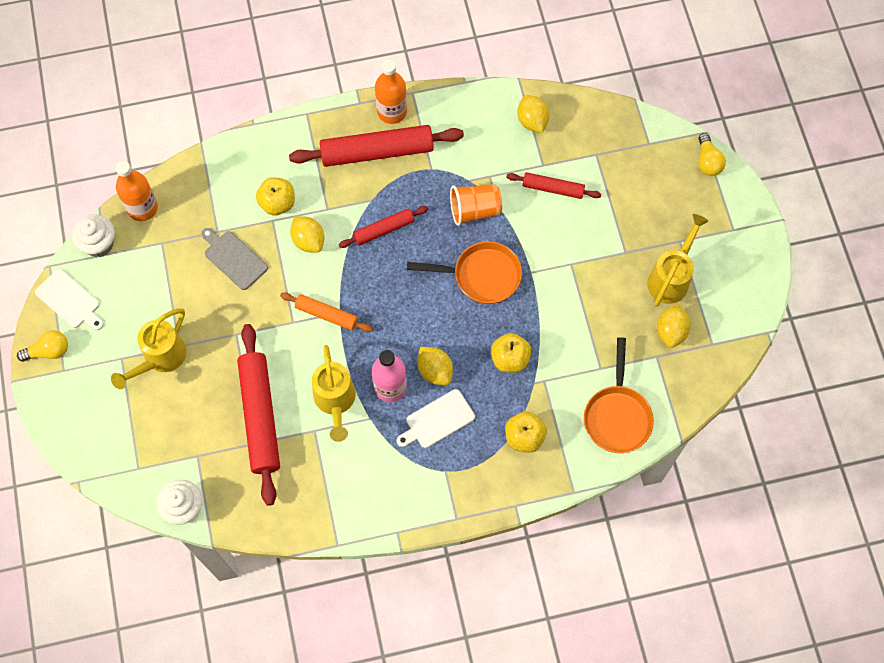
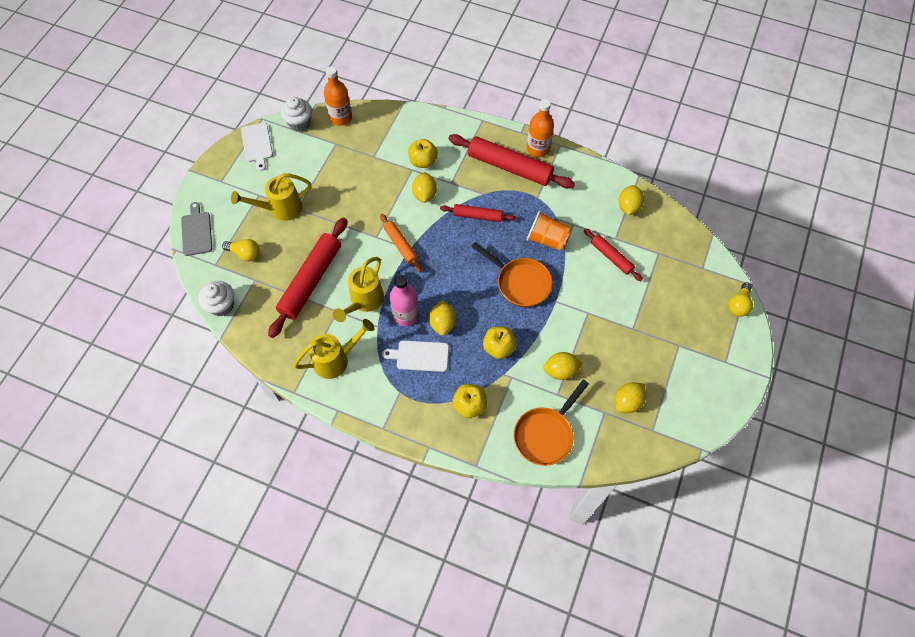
camera: 35 degrees right, 5 degrees down
(49, 351) = (222, 165): yellow light bulb -> yellow light bulb (245, 253)
(234, 258) = (371, 178): grey cutting board -> grey cutting board (196, 232)
(586, 342) = (560, 371): none -> yellow lemon
(670, 278) = (653, 366): yellow watering can -> yellow watering can (336, 360)

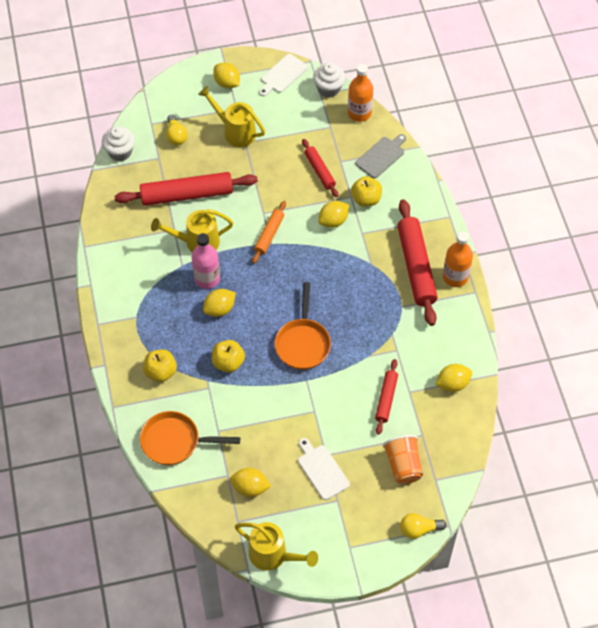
camera: 55 degrees right, 5 degrees down
(196, 232) = (170, 92): grey cutting board -> grey cutting board (381, 156)
(336, 360) = (131, 256): yellow watering can -> yellow watering can (273, 555)
(420, 356) = (178, 311): white cutting board -> white cutting board (322, 470)
(477, 216) = (344, 272): red rolling pin -> red rolling pin (319, 171)
(547, 239) = (363, 338): orange cup -> orange cup (403, 465)
(560, 371) = (241, 421): yellow lemon -> yellow lemon (227, 83)

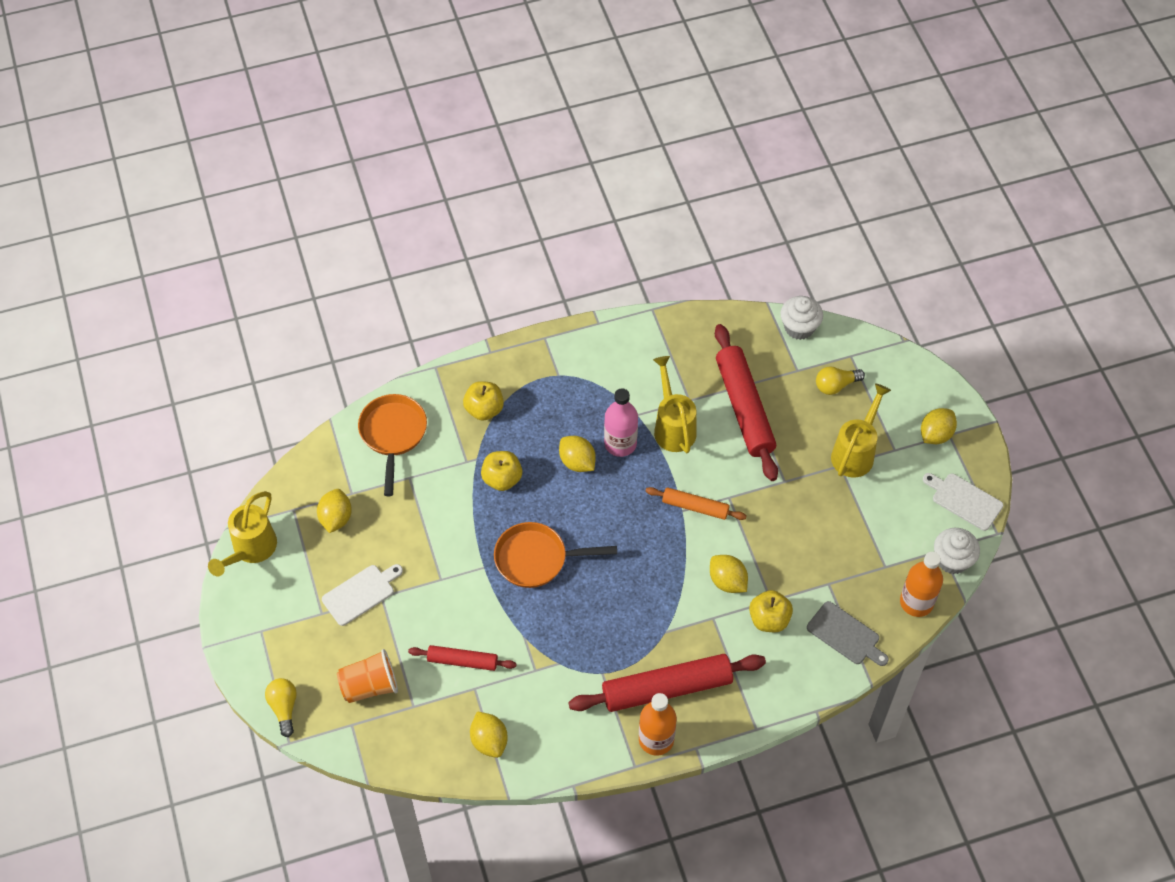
camera: 85 degrees right, 0 degrees up
(319, 171) = (807, 558): red rolling pin -> none

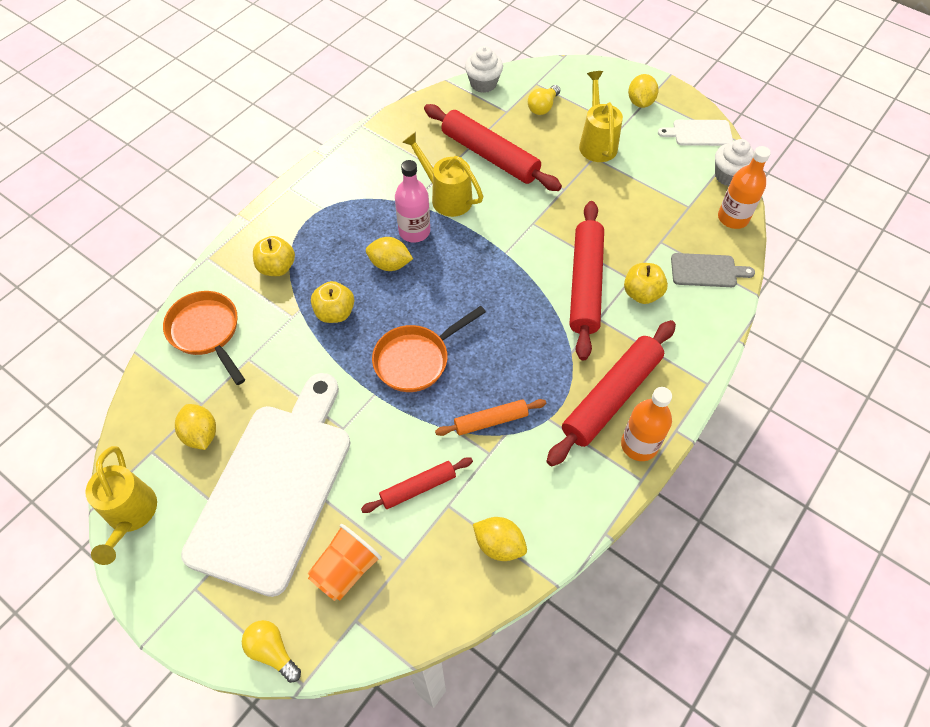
camera: 35 degrees left, 0 degrees up
(360, 593) = (274, 488): white cutting board -> white cutting board, size x2.43
(695, 507) = (513, 244): orange rolling pin -> orange rolling pin (491, 421)
(727, 581) = (585, 284): yellow lemon -> red rolling pin

